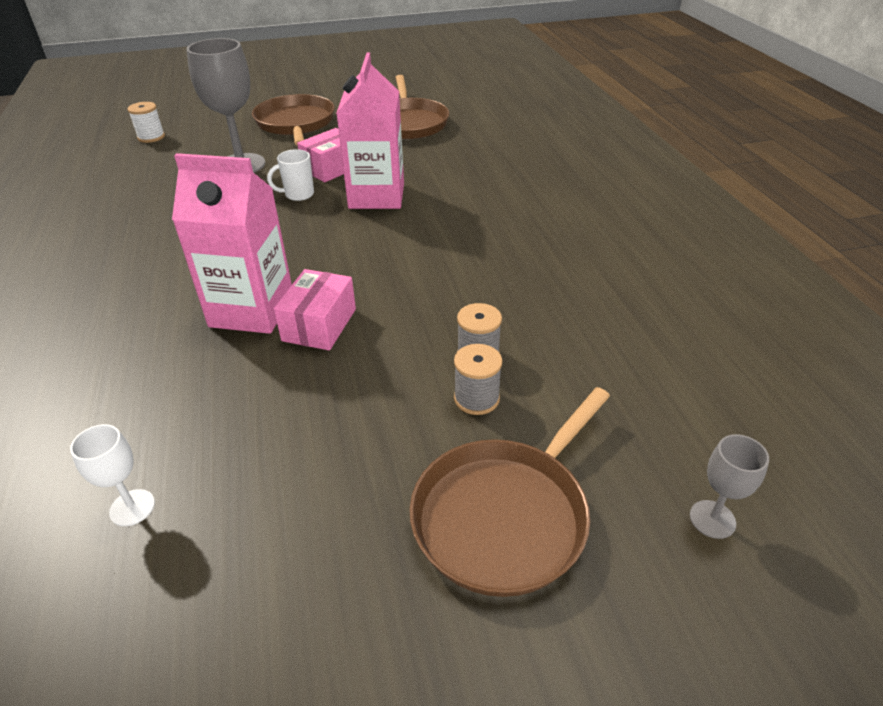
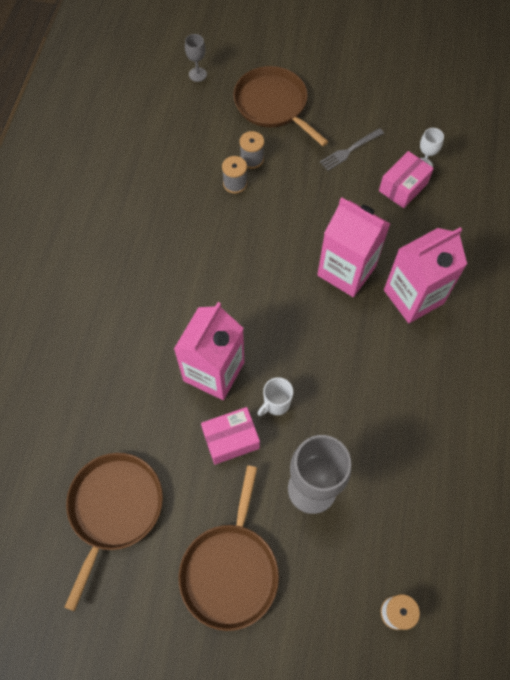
camera: 155 degrees left, 25 degrees up
(144, 313) = (413, 296): none -> pink carton
(298, 195) = (276, 404): white mug -> white mug turned 135 degrees clockwise
(300, 480) = (349, 151): none -> grey fork
(319, 325) = (310, 241): pink box -> pink box (403, 187)
(505, 515) = (273, 105): brown pan -> brown pan turned 105 degrees counterclockwise

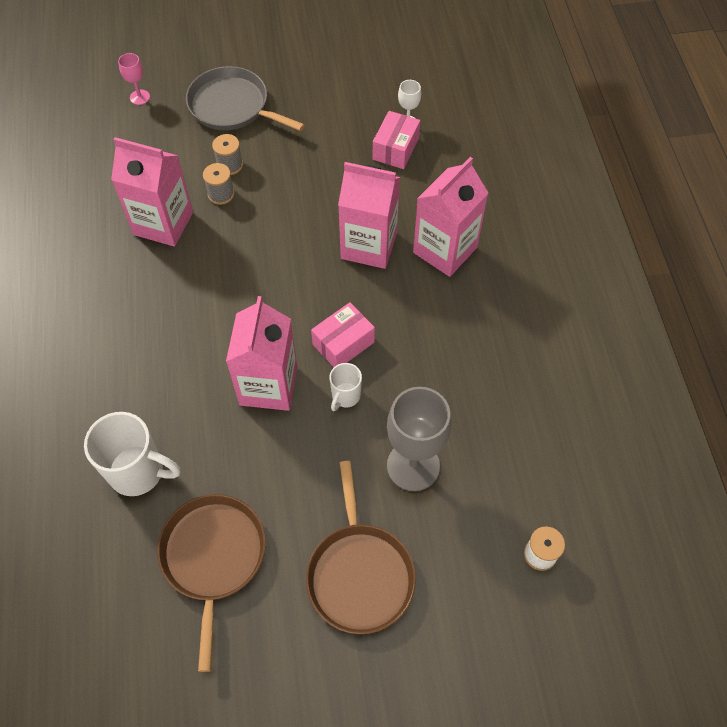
camera: 20 degrees left, 5 degrees down
(80, 411) = (138, 472): none -> white mug
(177, 195) = (163, 223): none -> pink carton
(197, 74) = (140, 97): grey goblet -> pink goblet
(231, 439) = (312, 446): pink box -> pink box (343, 343)
(273, 105) = (232, 106): brown pan -> grey pan
(349, 151) = (328, 129): grey fork -> none

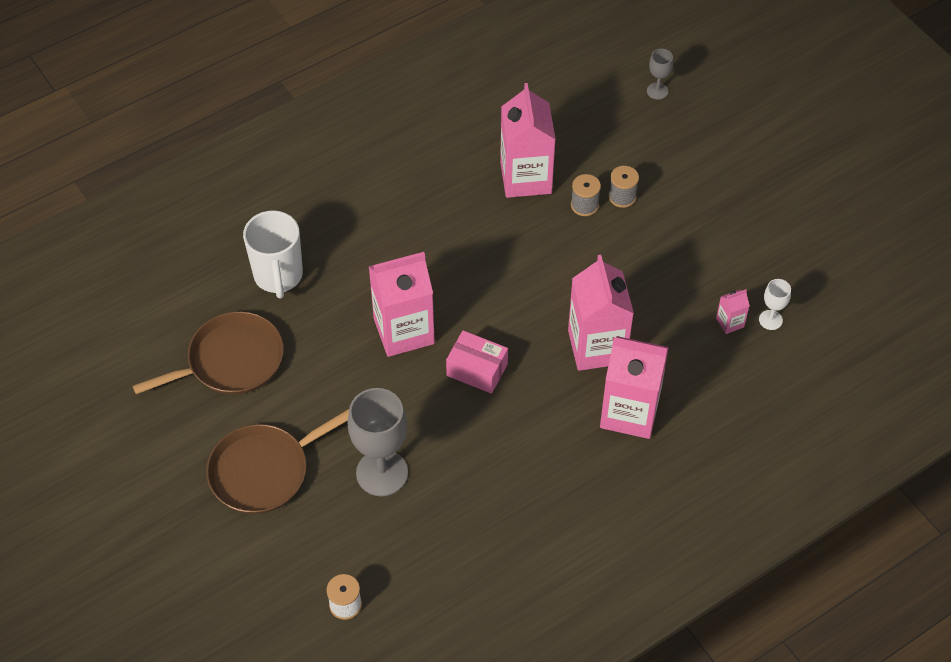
camera: 65 degrees right, 5 degrees down
(140, 97) = (657, 91): pink goblet -> grey goblet
(232, 106) = (694, 166): grey pan -> none
(345, 396) = (423, 393): white mug -> none
(395, 149) = (730, 322): pink box -> pink carton

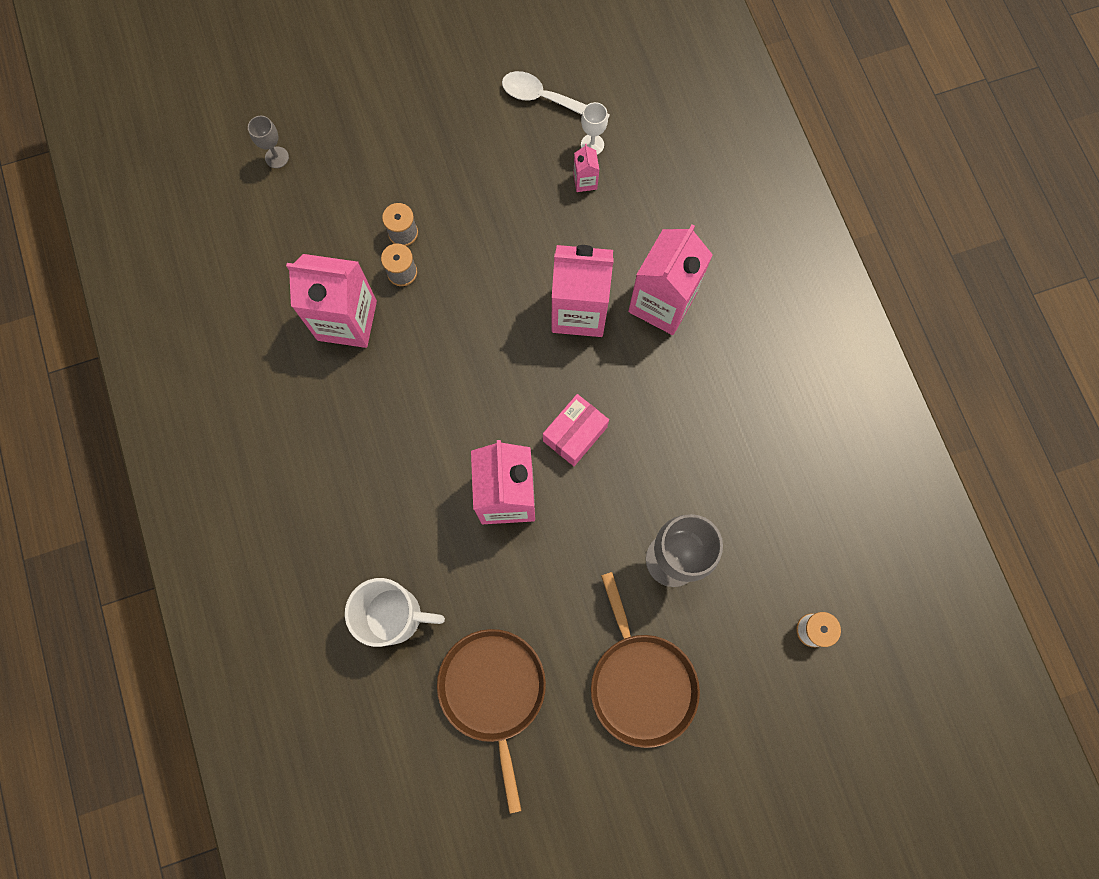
camera: 75 degrees left, 20 degrees up
(801, 273) = (546, 99): none -> white spoon

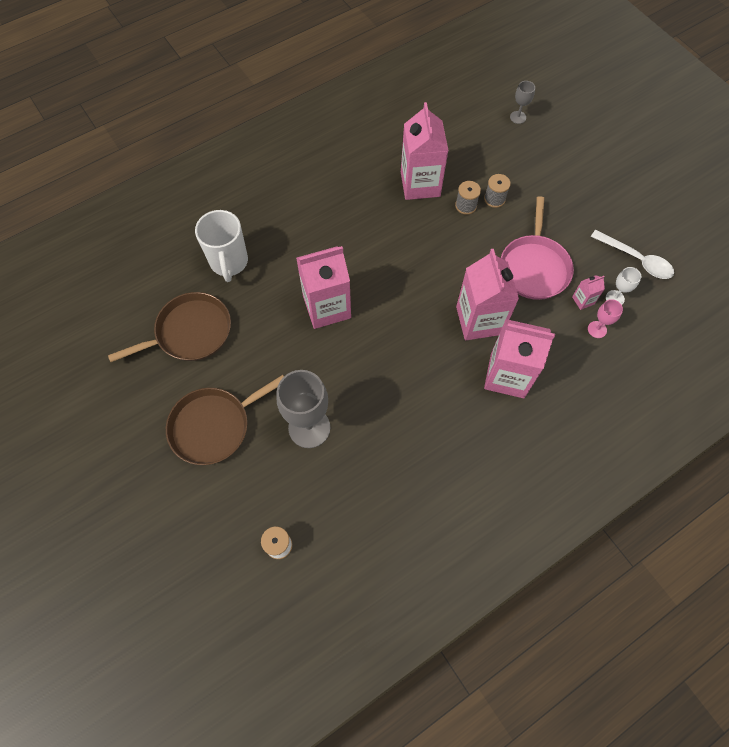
camera: 75 degrees right, 10 degrees down
(522, 220) = (534, 267): none -> pink pan
(546, 99) = (636, 260): white spoon -> white spoon turned 120 degrees clockwise
(575, 434) = (385, 339): pink box -> none
(628, 180) = (597, 329): none -> pink goblet

